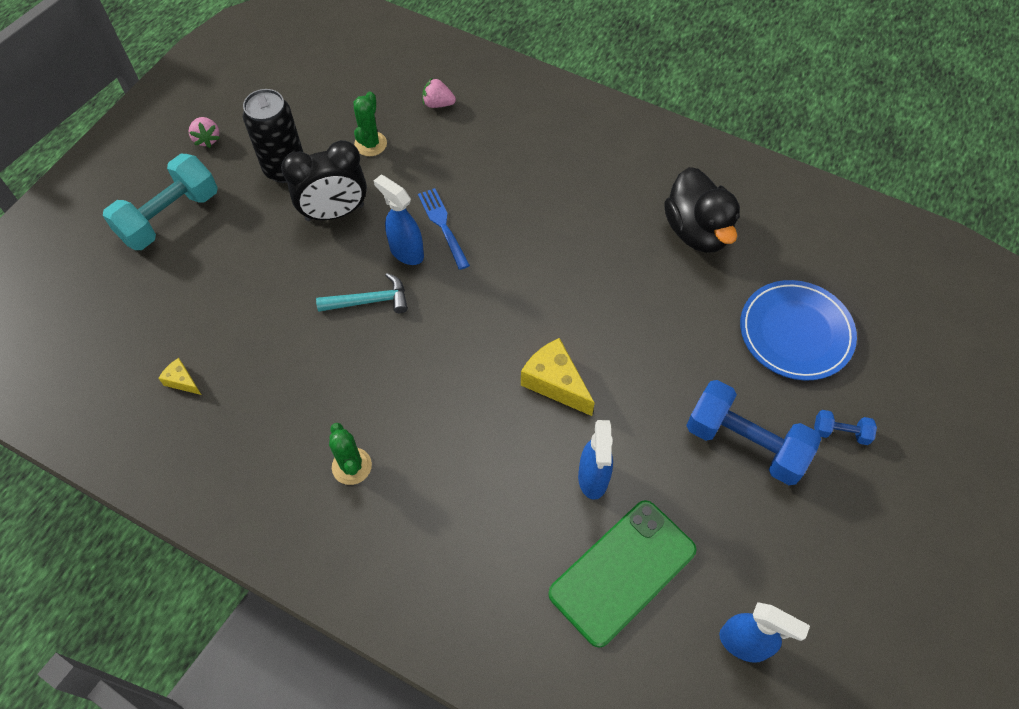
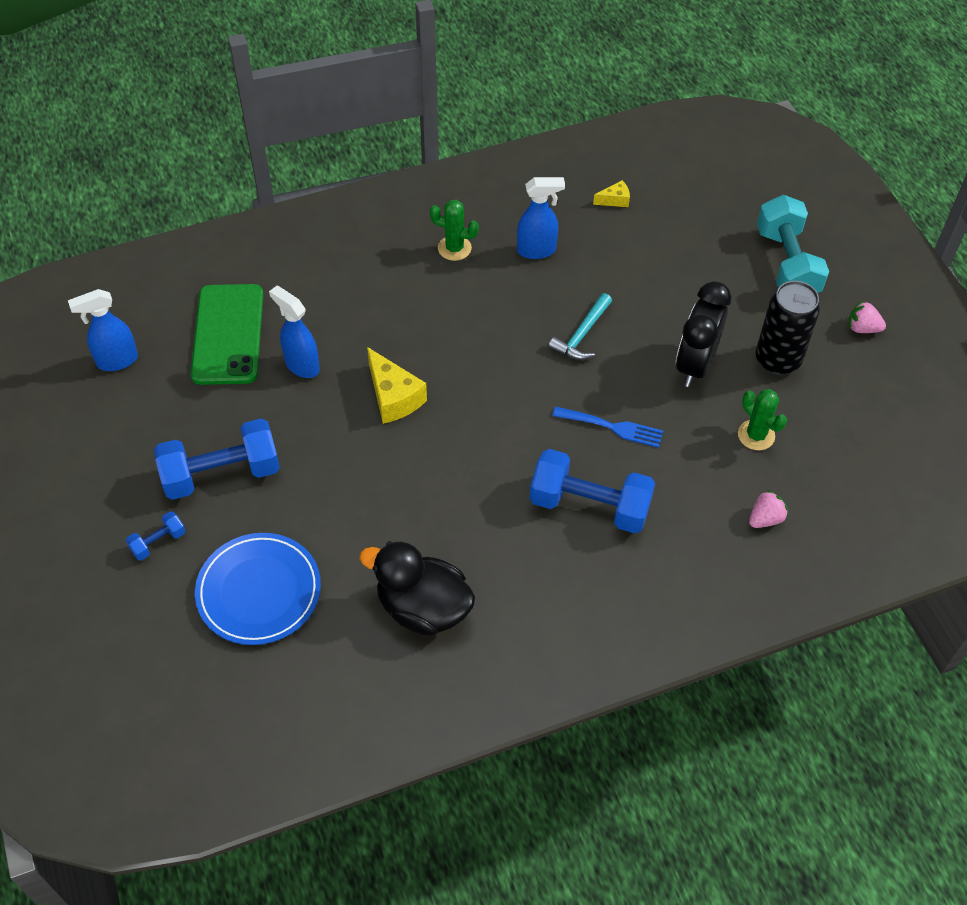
camera: 130 degrees right, 5 degrees down
(406, 252) = (607, 386): blue spray bottle -> blue spray bottle (537, 250)
(523, 196) = (589, 505): none -> blue dumbbell
(555, 383) = (393, 397): yellow cheese -> yellow cheese turned 60 degrees clockwise

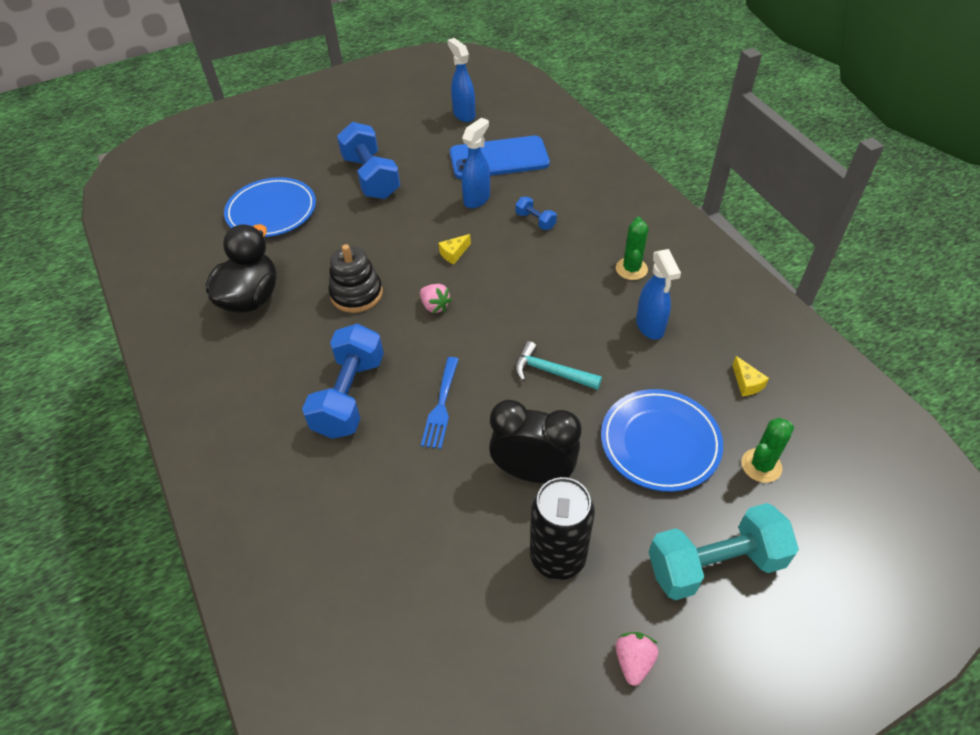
camera: 85 degrees right, 5 degrees down
(158, 542) = (313, 160): blue dumbbell -> blue dumbbell (535, 221)
(228, 334) = (499, 158): green phone -> blue phone
(393, 397) = (454, 254): yellow cheese -> yellow cheese, size x0.53
(439, 496) = (356, 294): none -> black stacking toy
(671, 272) = (660, 442): none -> blue plate
(756, 435) = (446, 537): green cactus -> green cactus (761, 465)
(765, 519) = (337, 549): pink strawberry -> pink strawberry (435, 306)

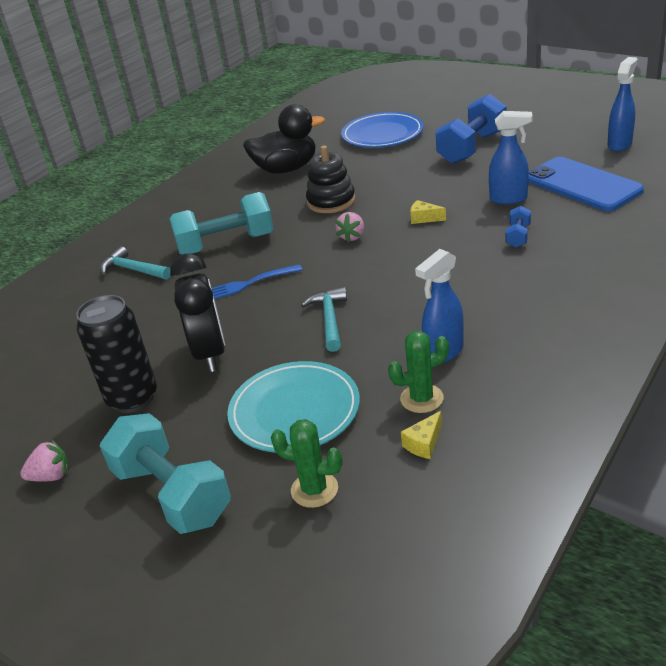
camera: 65 degrees right, 15 degrees down
(316, 490) = (133, 270): none -> turquoise hammer
(349, 396) = (226, 244): blue dumbbell -> turquoise dumbbell
(631, 269) = (516, 312): green cactus -> green cactus (421, 398)
(660, 442) = (294, 411): blue plate -> turquoise plate

